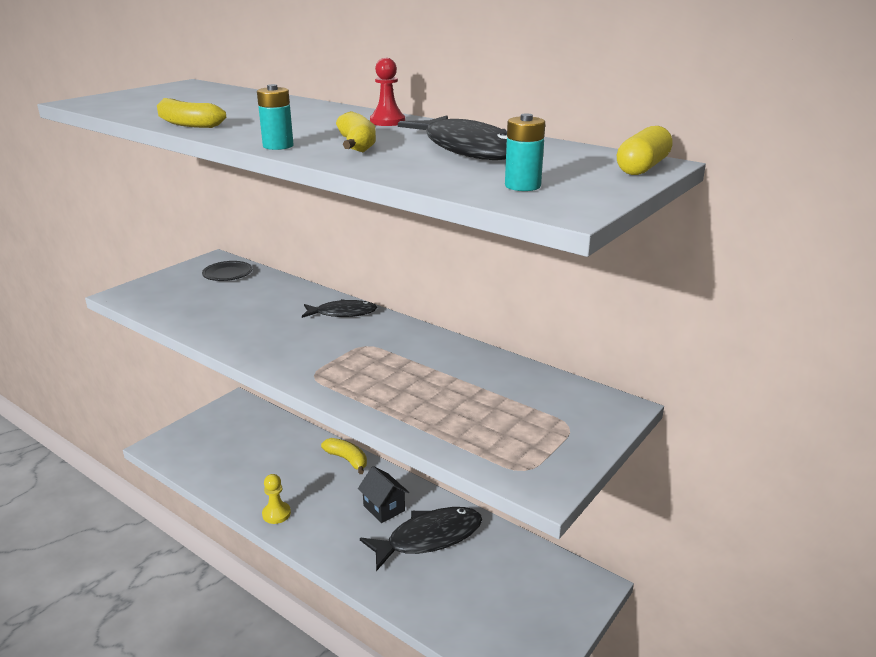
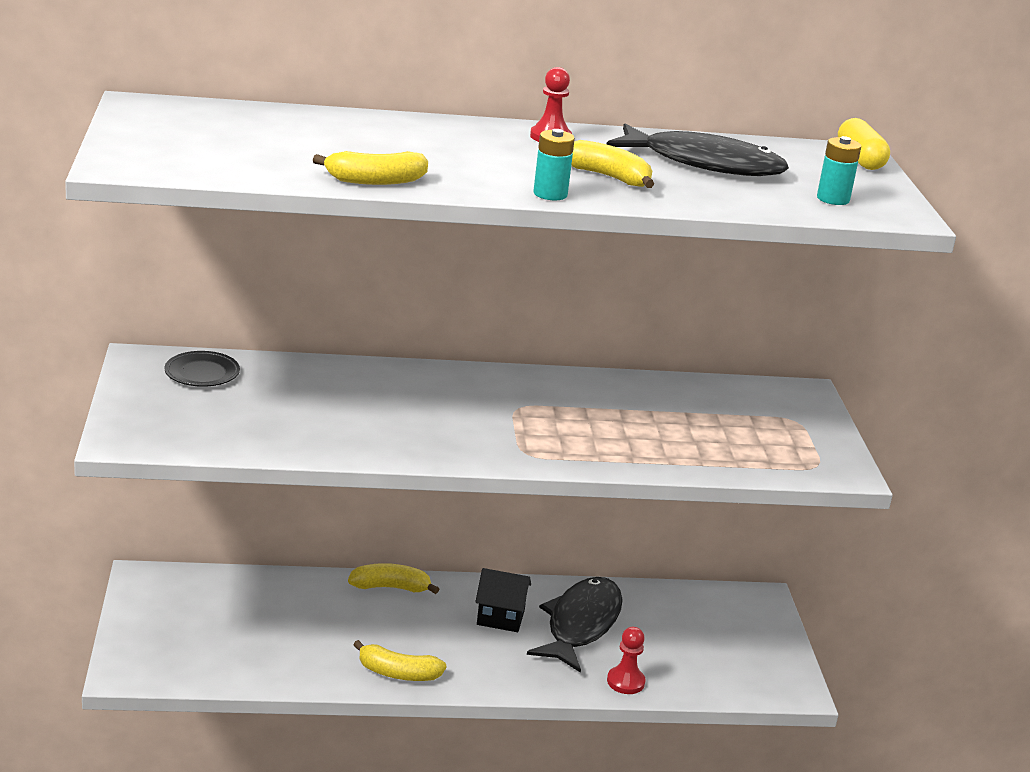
camera: 45 degrees left, 0 degrees up
(276, 514) = (398, 673): yellow pawn -> yellow banana
(342, 313) = (432, 380): black fish -> none
(404, 595) = (625, 682): none -> red pawn

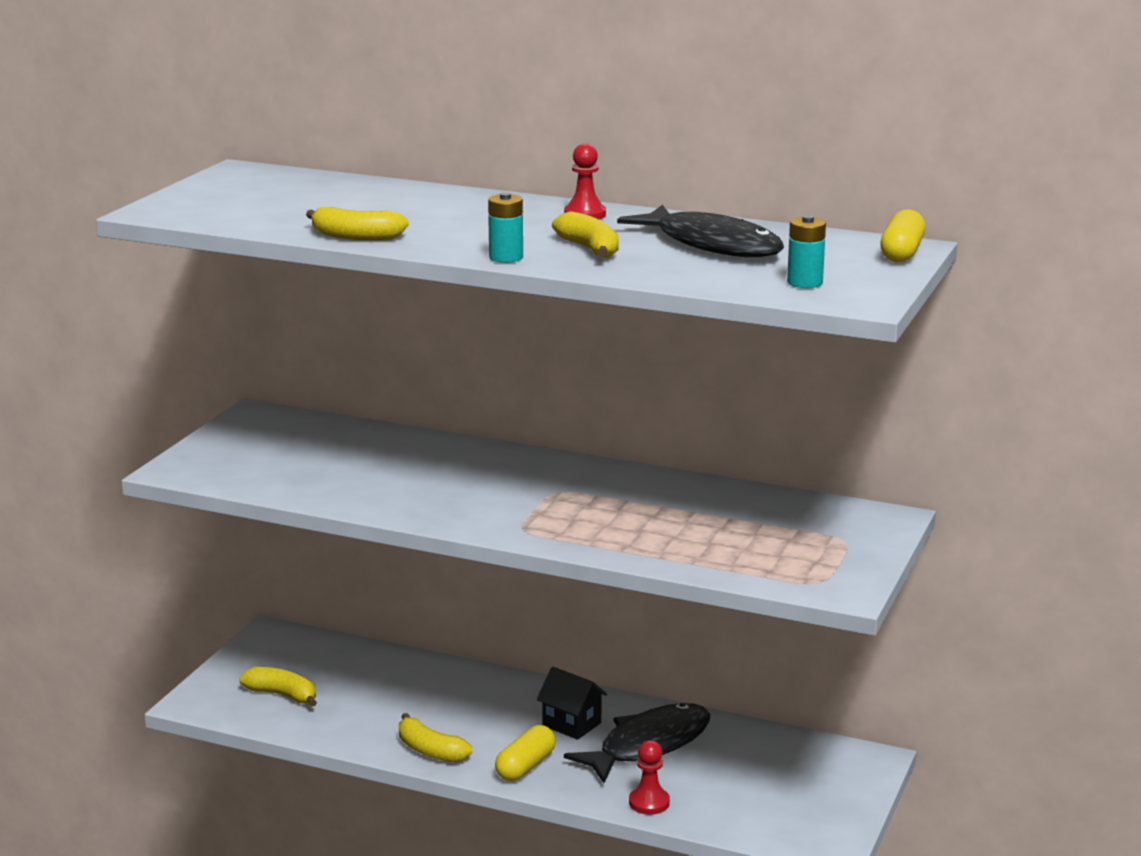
camera: 30 degrees right, 5 degrees down
(202, 373) = (295, 429): black plate -> none
(391, 587) = (487, 680): yellow banana -> yellow banana (282, 695)
(495, 670) = (525, 766): none -> yellow capsule

